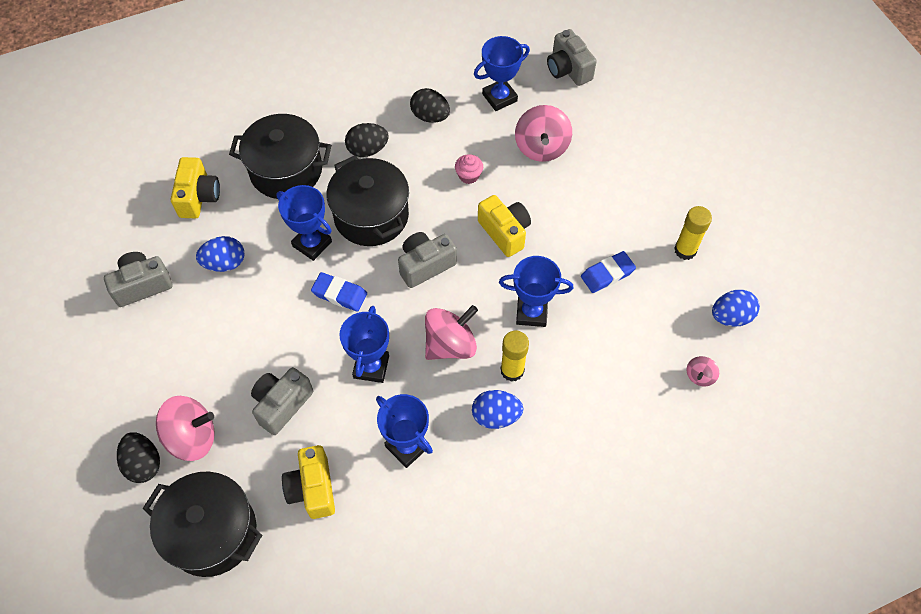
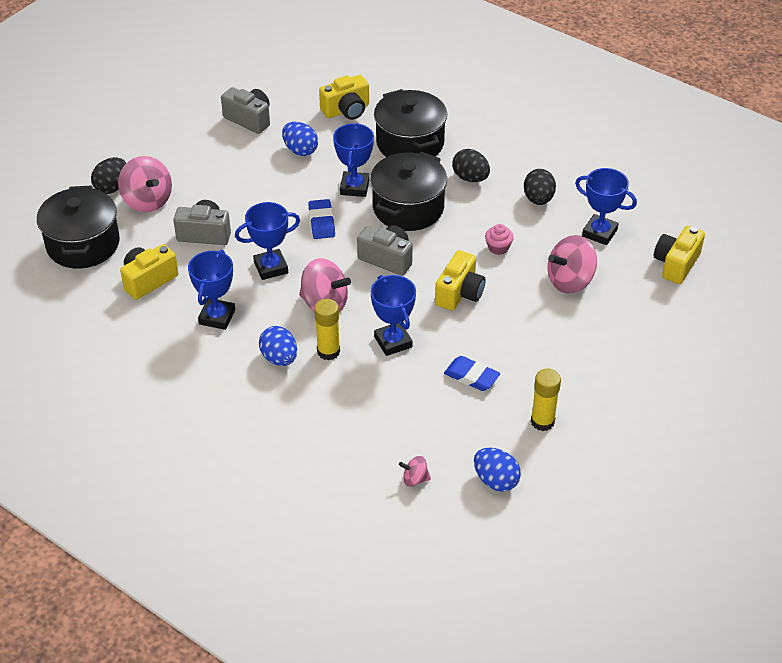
camera: 60 degrees right, 15 degrees down
(568, 69) = (676, 264): grey camera -> yellow camera

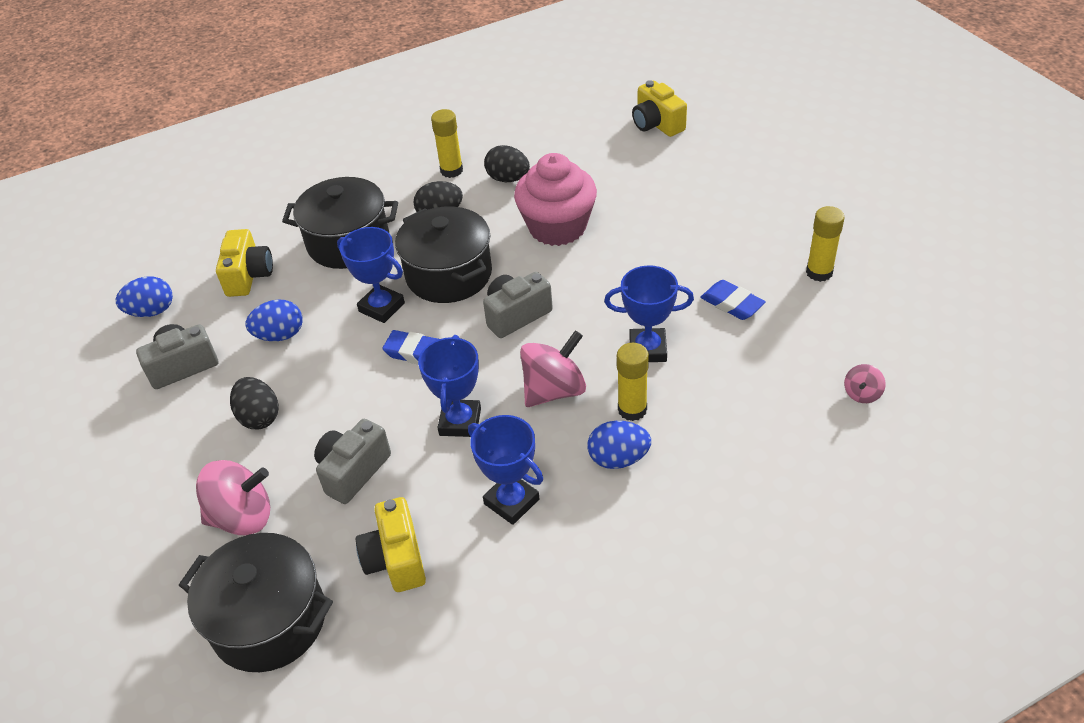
camera: 60 degrees left, 0 degrees up
(112, 187) = (182, 551): black egg -> black egg (259, 417)
(459, 293) = (605, 275): yellow camera -> none
(471, 376) = (732, 304): blue eraser -> blue eraser turned 75 degrees clockwise
(495, 480) = (886, 331): blue egg -> blue egg (152, 311)
(498, 247) = (557, 227): pink cupcake -> pink cupcake, size x2.47
(527, 164) = (451, 170): none -> yellow glue stick
(570, 281) = (637, 194): pink spinning top -> none
(599, 233) = (584, 155): blue trophy -> none

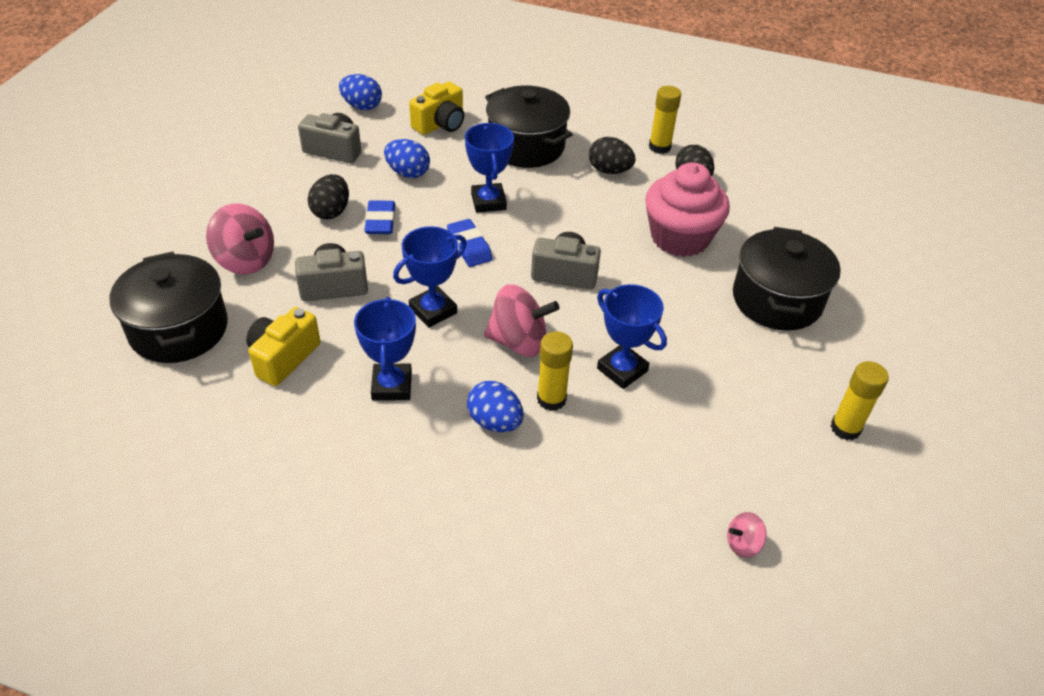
camera: 40 degrees right, 0 degrees up
(449, 274) = (559, 213): black pot -> black pot (777, 300)
(657, 124) = (869, 220): yellow camera -> none
(732, 304) = (734, 391): blue eraser -> blue eraser (380, 221)

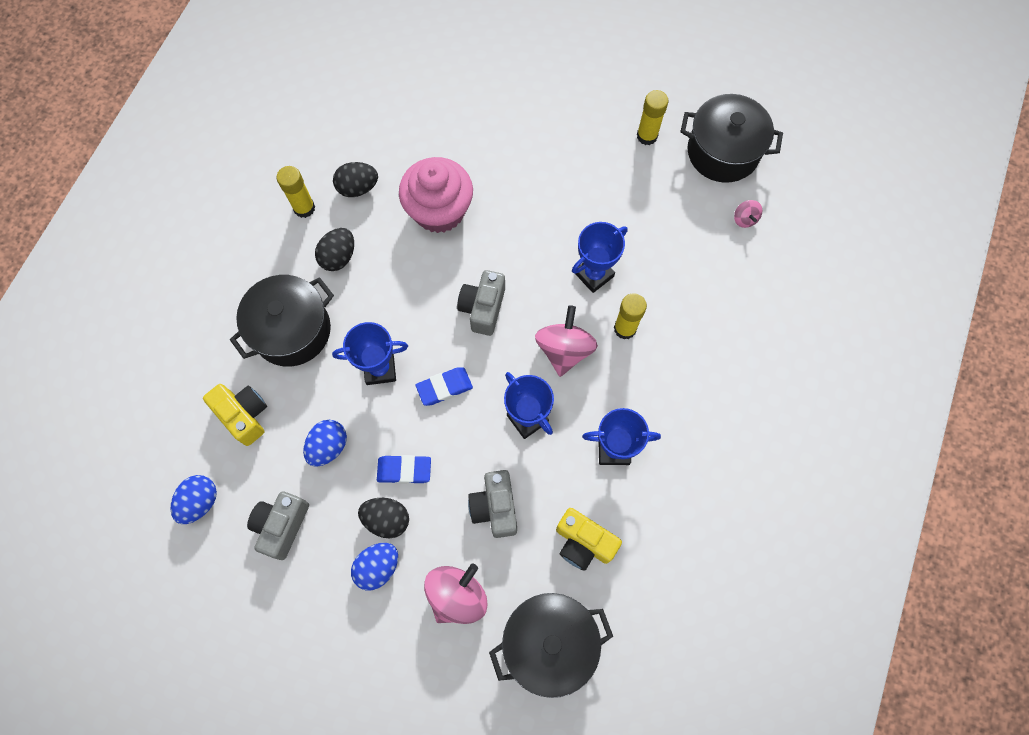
camera: 85 degrees left, 25 degrees up
(495, 422) = (648, 371): blue egg -> blue egg (378, 567)
(777, 300) = (518, 151): black pot -> black pot (723, 152)

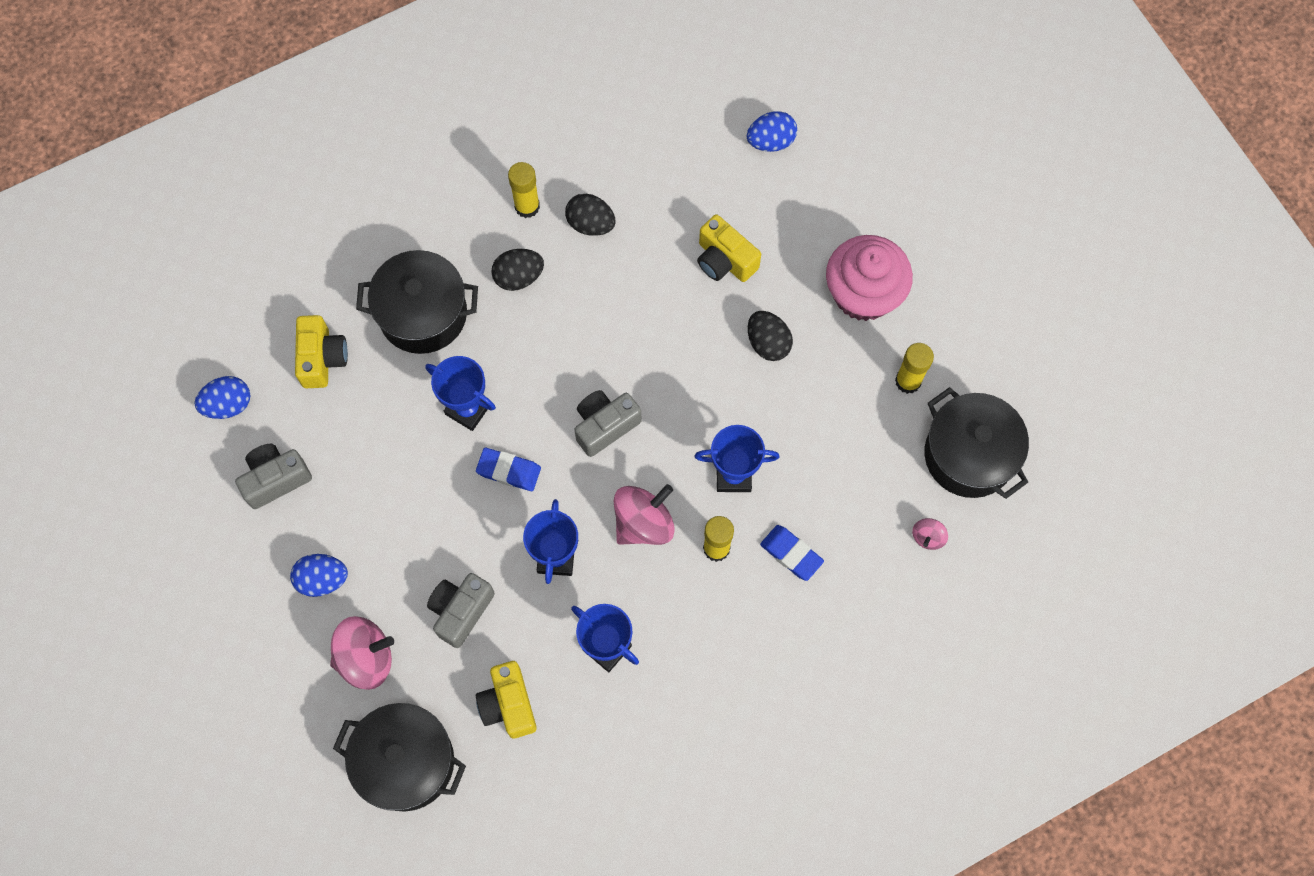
camera: 40 degrees right, 0 degrees up
(328, 447) = (368, 443): blue egg -> blue egg (771, 141)
(387, 519) = (363, 545): black egg -> black egg (768, 343)
(404, 470) = (413, 515): blue eraser -> blue eraser (791, 554)
(439, 210) = (645, 302): pink cupcake -> pink cupcake (863, 293)
(467, 147) = (724, 260): none -> yellow camera

